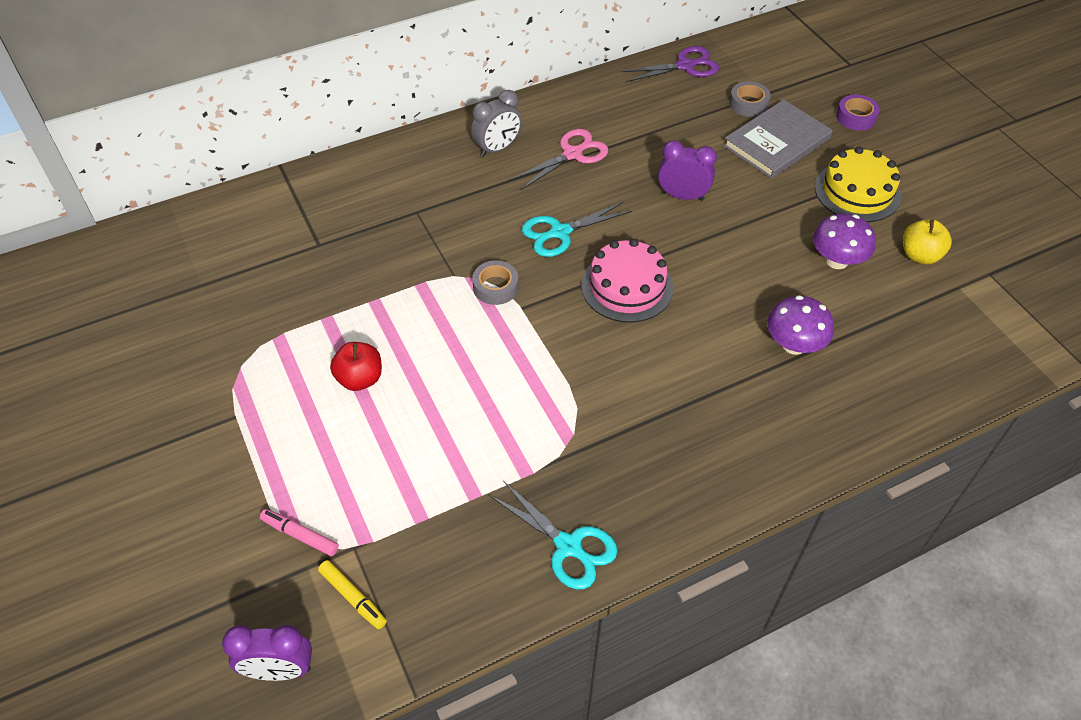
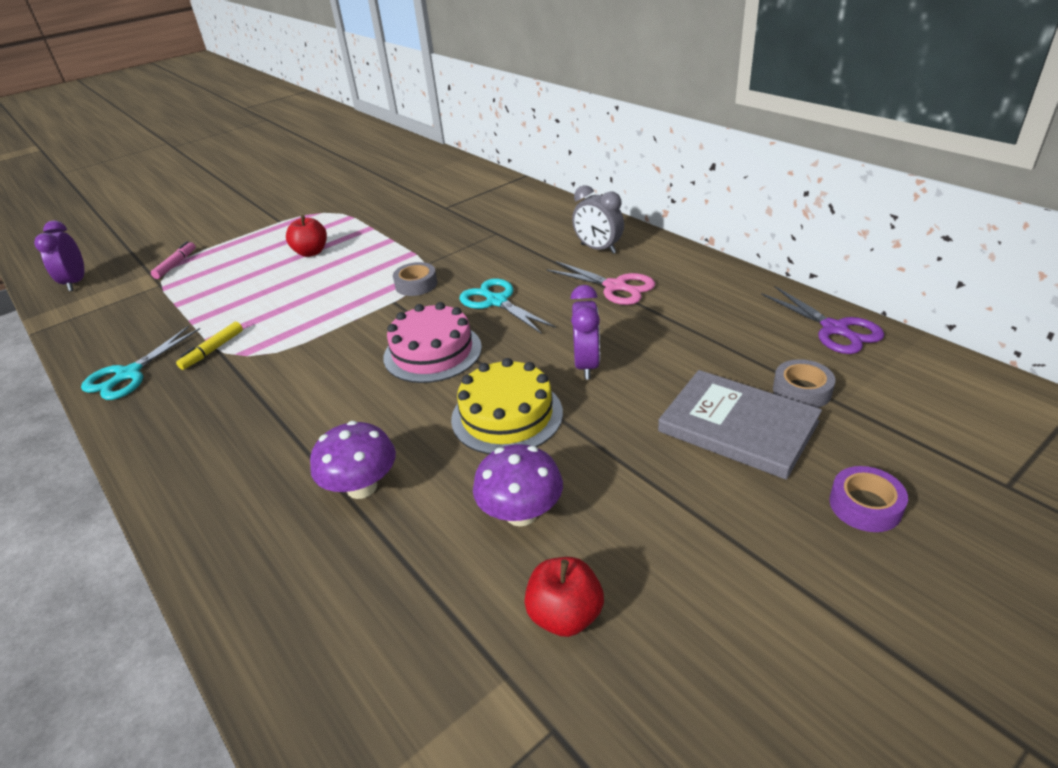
camera: 80 degrees right, 15 degrees down
(353, 597) = (119, 293): yellow marker -> yellow marker (213, 350)
(857, 191) = (680, 523): yellow cake -> yellow cake (507, 415)
(920, 255) = (565, 615): yellow apple -> red apple

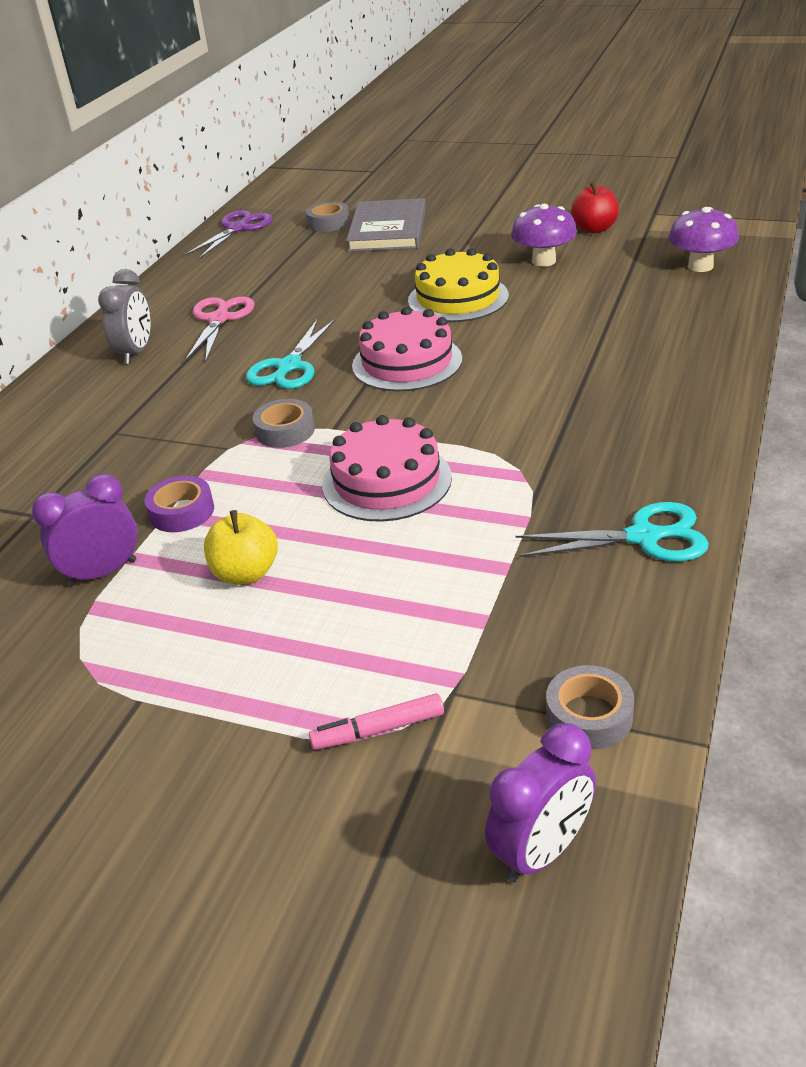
camera: 120 degrees left, 0 degrees up
(91, 312) = (589, 715): none -> grey tape
(213, 350) = (537, 501): yellow marker -> none
(311, 252) = (246, 573): red apple -> yellow apple
(313, 306) = (387, 481): none -> pink cake
(362, 487) = (595, 316): purple mushroom -> purple mushroom (700, 266)
(586, 365) = (362, 292): purple clock -> purple clock (102, 573)
(865, 505) = (425, 191): purple tape -> purple tape (182, 512)

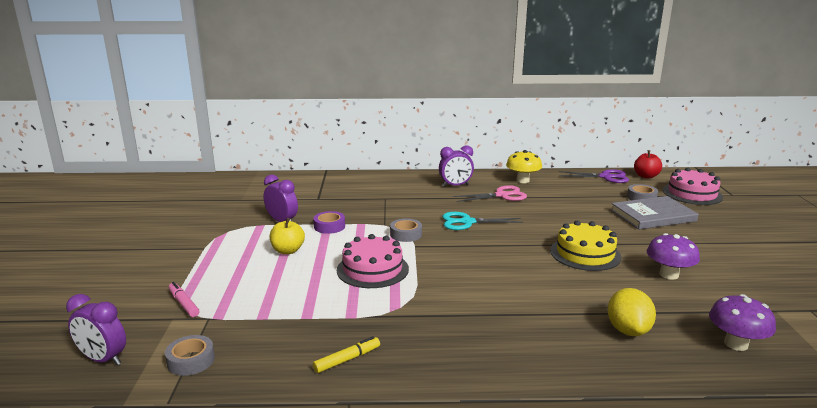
camera: 65 degrees right, 15 degrees down
(136, 352) = (455, 185): grey clock -> purple clock
(181, 291) = (522, 180): none -> yellow mushroom
(407, 362) = (494, 252): pink cake -> pink cake (692, 193)
(594, 229) = (746, 287): red apple -> red apple (646, 176)
(643, 537) = (347, 359): turquoise scissors -> yellow marker
(652, 316) = (628, 330): none -> yellow lemon

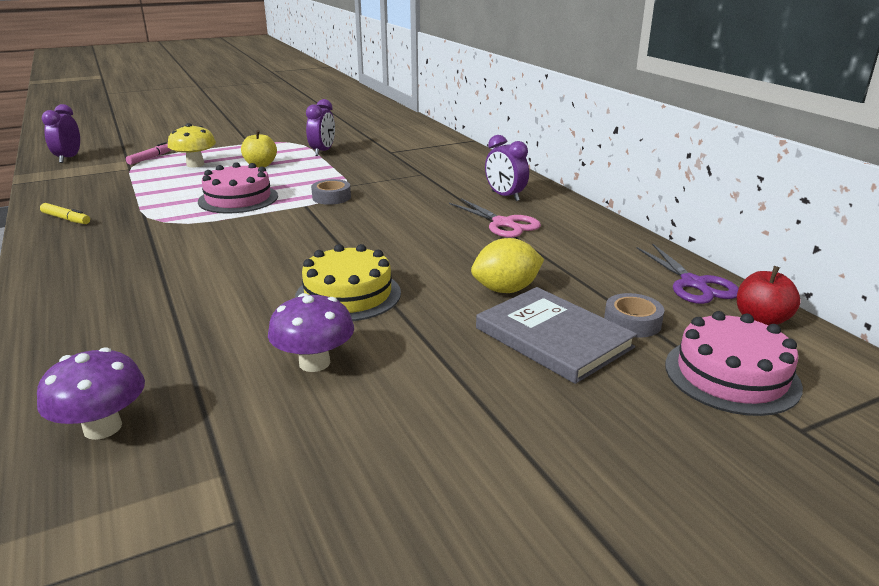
camera: 65 degrees right, 5 degrees up
(191, 360) = (66, 177): grey tape -> none
(329, 226) = (325, 168): purple tape -> none
(467, 222) = (392, 218): turquoise scissors -> none
(522, 180) = (580, 228): yellow mushroom -> yellow mushroom (195, 164)
(628, 330) = (132, 340): yellow lemon -> yellow lemon (506, 290)

